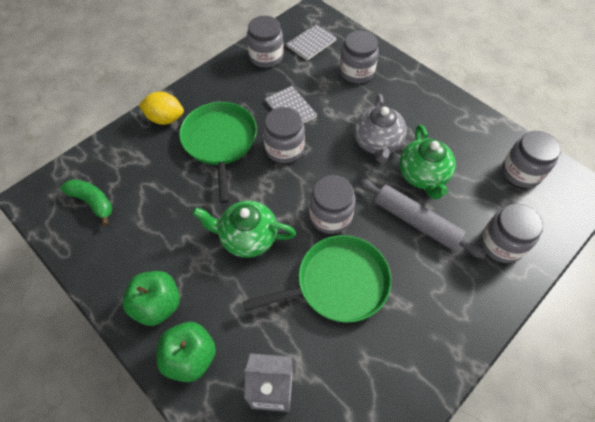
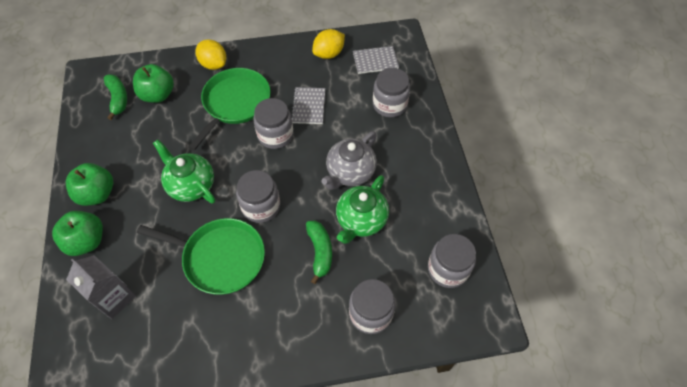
camera: 35 degrees right, 0 degrees up
(133, 176) = (158, 95): none -> green apple
(266, 57) = (329, 54): grey jar -> yellow lemon
(416, 222) = (320, 252): grey rolling pin -> green banana

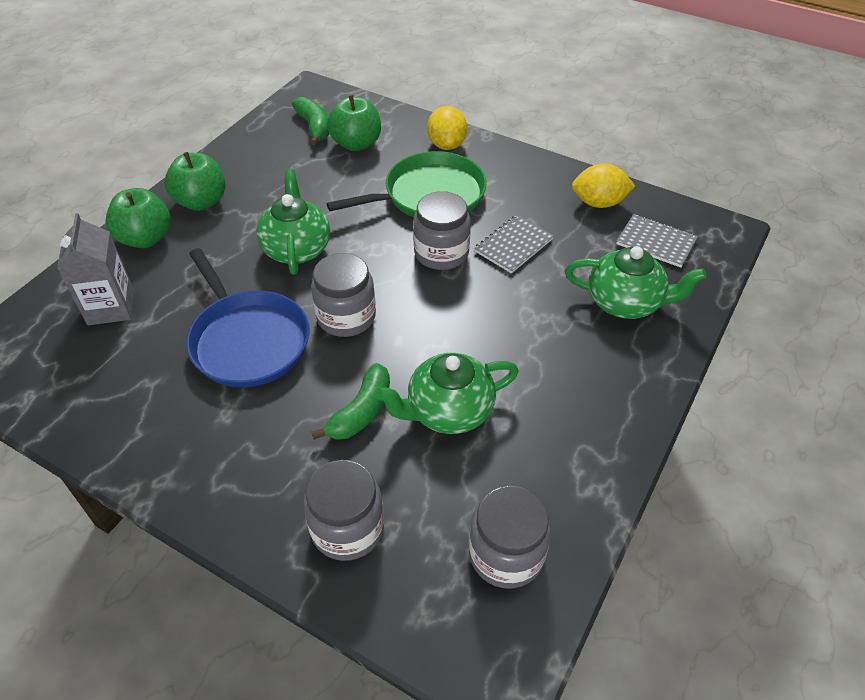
camera: 40 degrees right, 10 degrees down
(118, 99) = (314, 127): green banana -> green banana turned 45 degrees counterclockwise
(220, 258) = (248, 340): green pan -> blue pan
(350, 172) = (491, 348): grey teapot -> none
(389, 105) = (625, 302): grey jar -> green teapot

